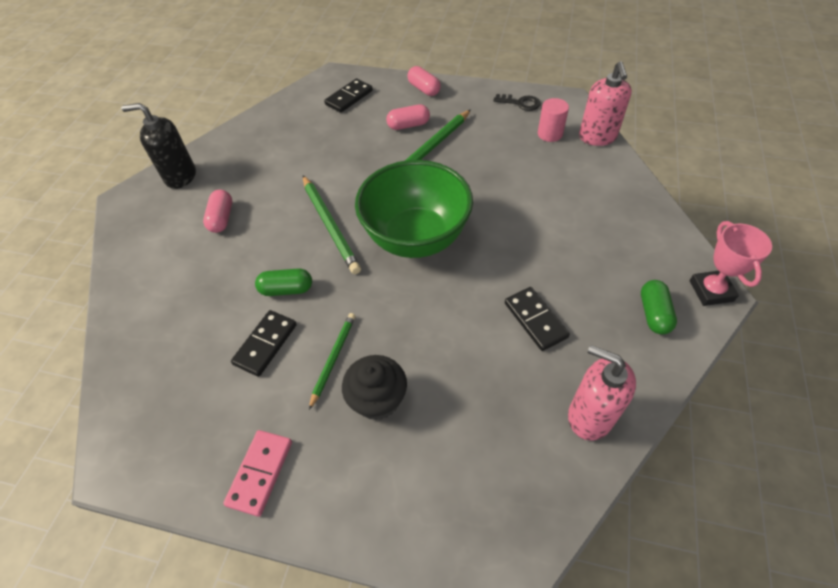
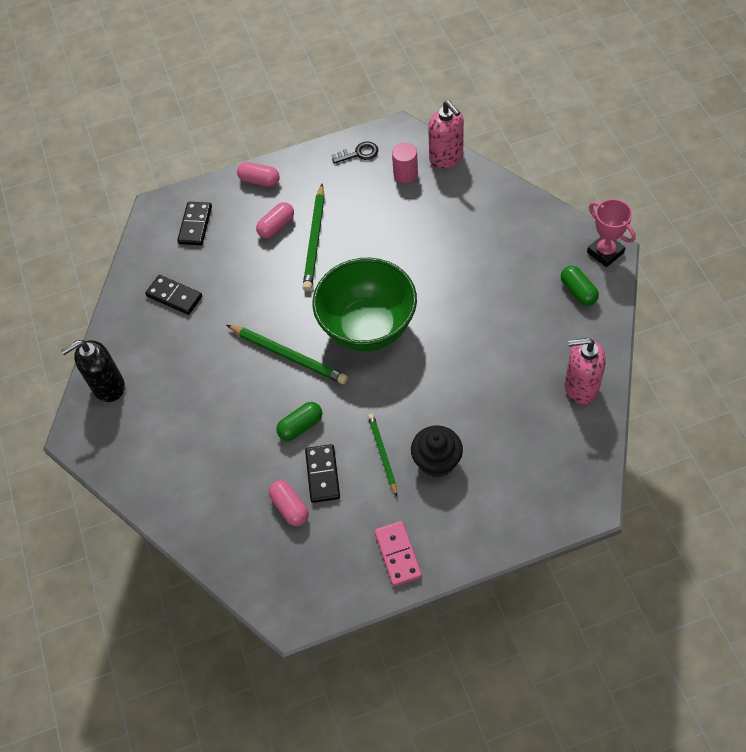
camera: 30 degrees left, 5 degrees up
(222, 218) = (188, 401): pink capsule -> pink capsule (290, 507)
(535, 320) = (503, 342): black domino -> black domino (174, 296)

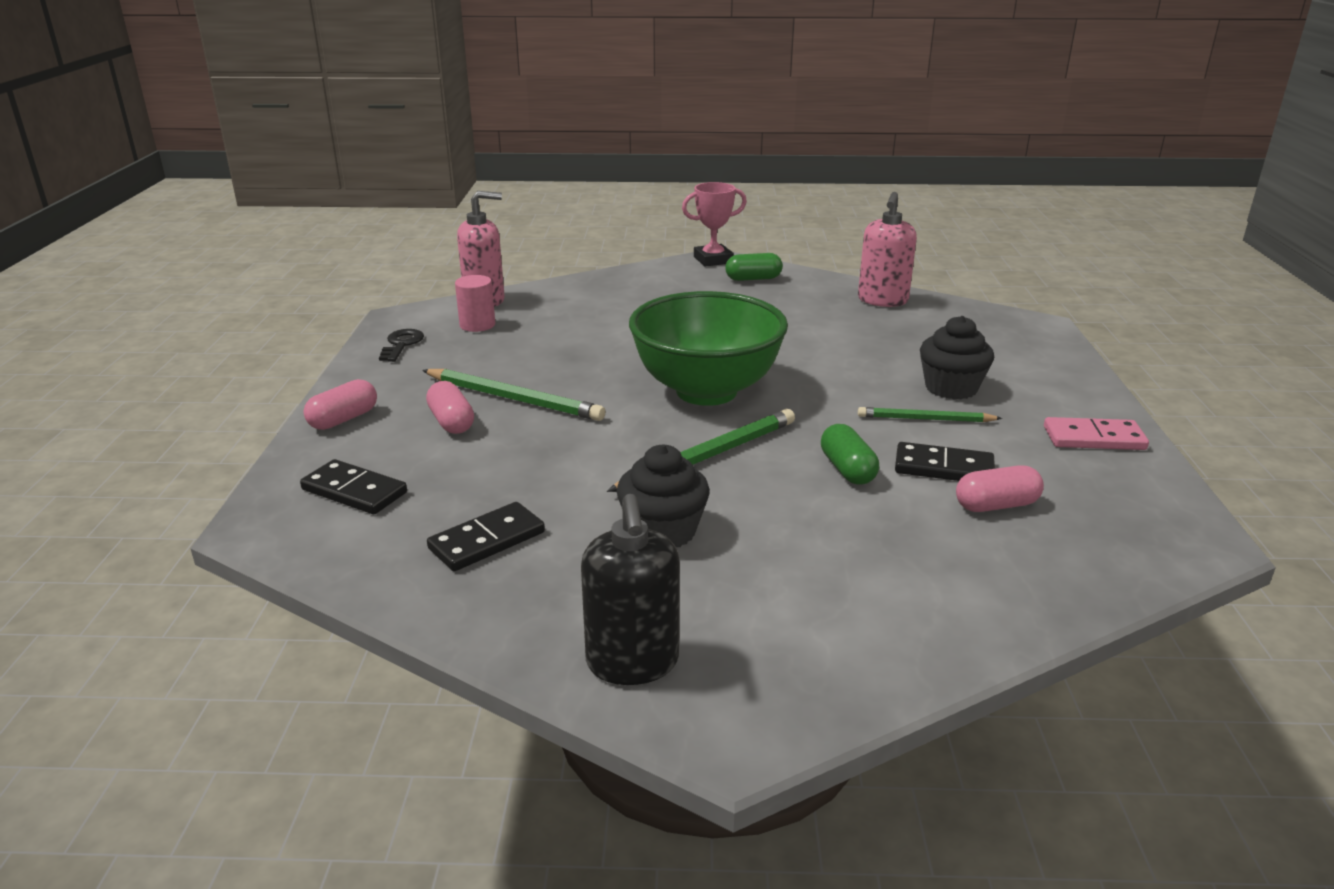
camera: 75 degrees left, 30 degrees down
(207, 362) = (663, 531): none -> black cupcake

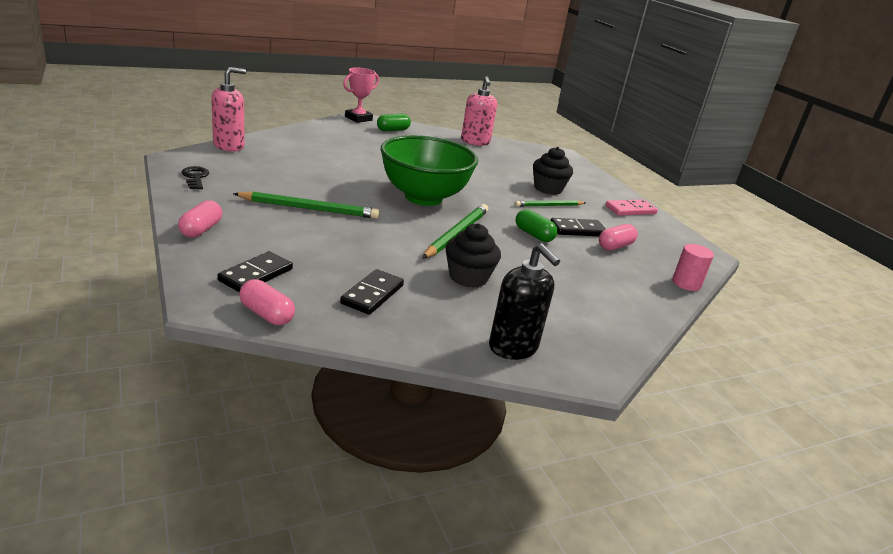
camera: 30 degrees left, 0 degrees up
(354, 491) = (256, 275): black domino -> black domino turned 60 degrees counterclockwise
(451, 422) = (281, 226): pink capsule -> pink capsule (266, 314)
(477, 325) = (239, 162): pink cylinder -> pink cylinder (686, 283)

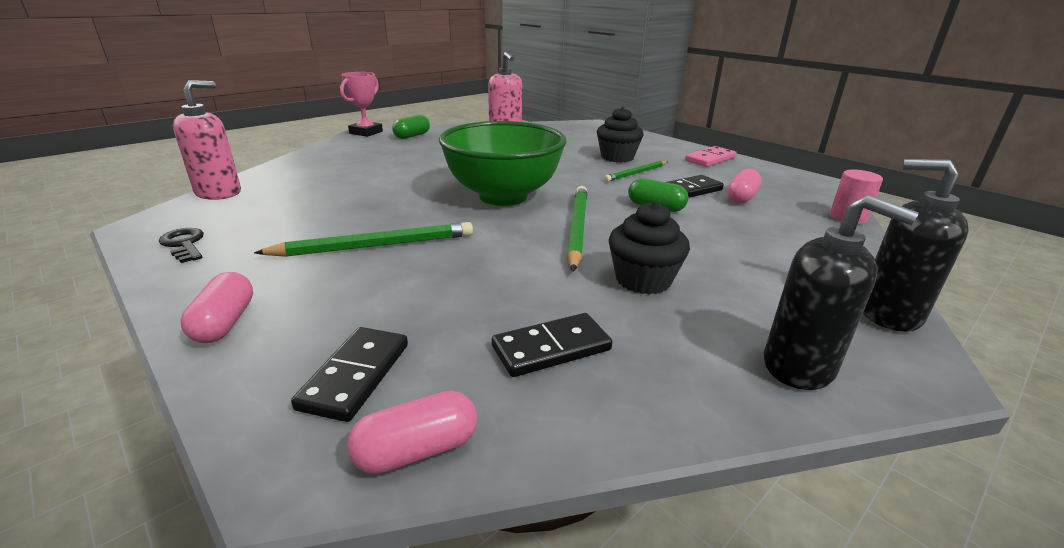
camera: 15 degrees left, 0 degrees up
(266, 314) = (417, 450): pink capsule -> pink capsule turned 45 degrees counterclockwise
(372, 294) = (551, 348): black domino -> black domino turned 60 degrees clockwise
(617, 343) = (888, 314): none -> black soap dispenser

